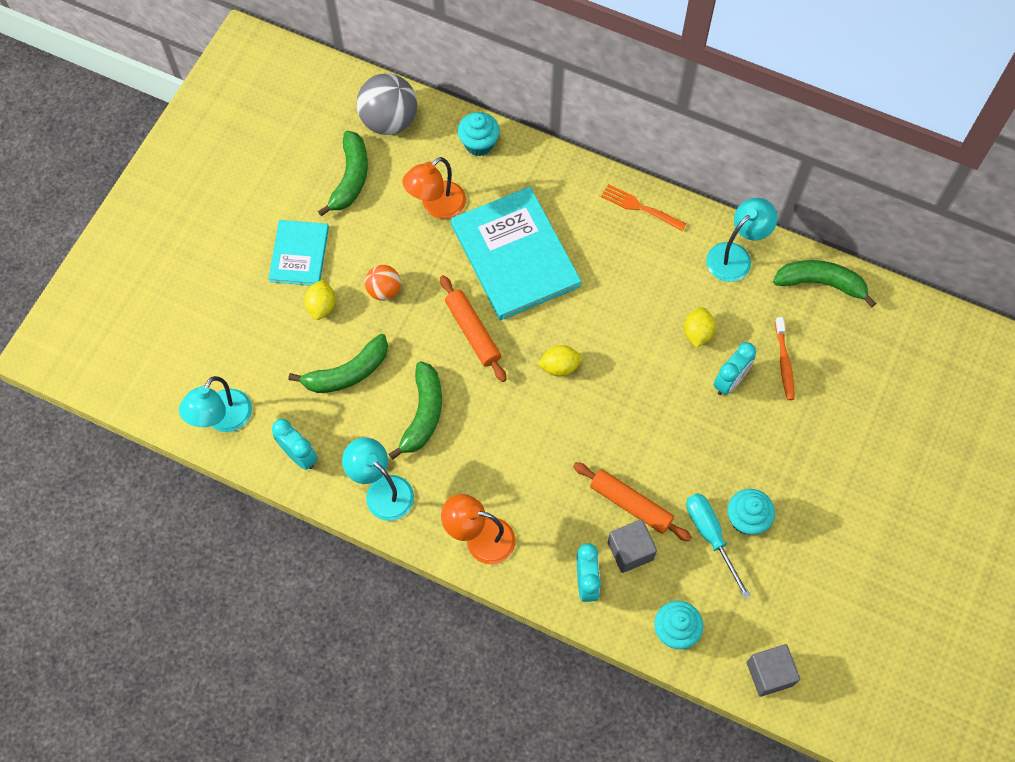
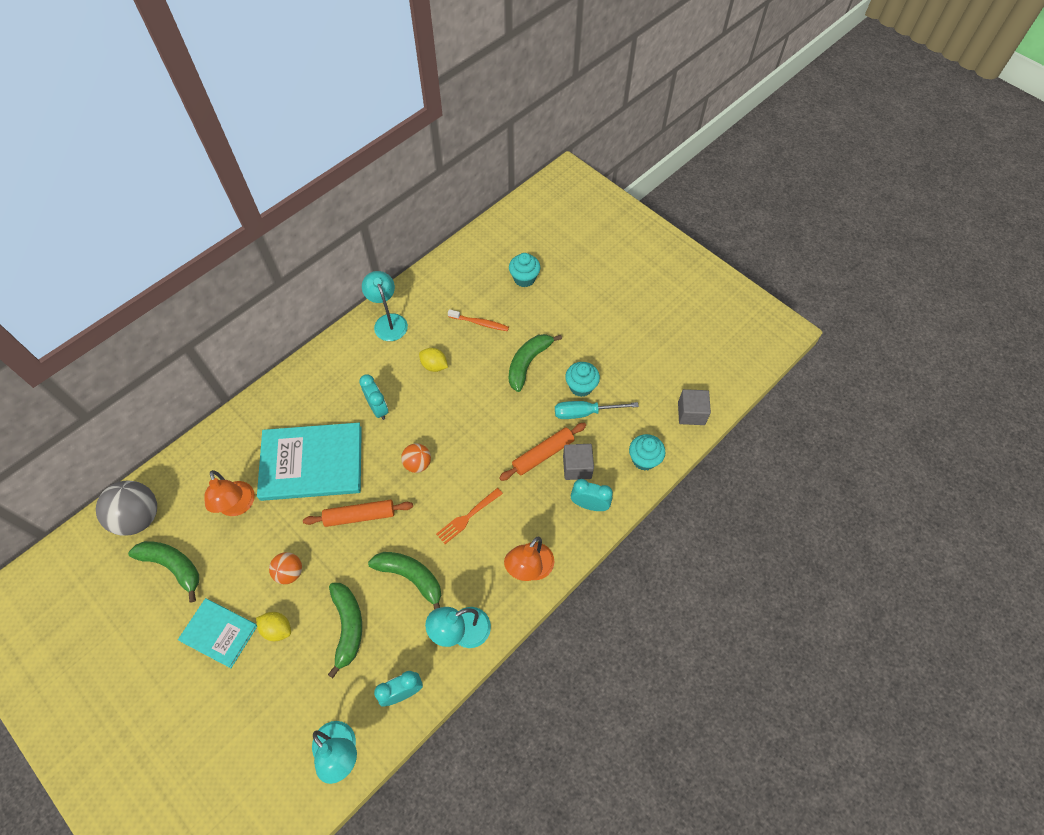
camera: 70 degrees left, 5 degrees down
(479, 144) = (202, 456): turquoise cupcake -> turquoise cupcake (524, 278)
(559, 366) = (417, 464): yellow lemon -> orange ball
(640, 207) = (319, 365): orange fork -> orange fork (468, 516)
(730, 381) = (479, 359): turquoise clock -> turquoise clock (378, 408)
(821, 283) = (434, 281): green banana -> green banana (528, 363)

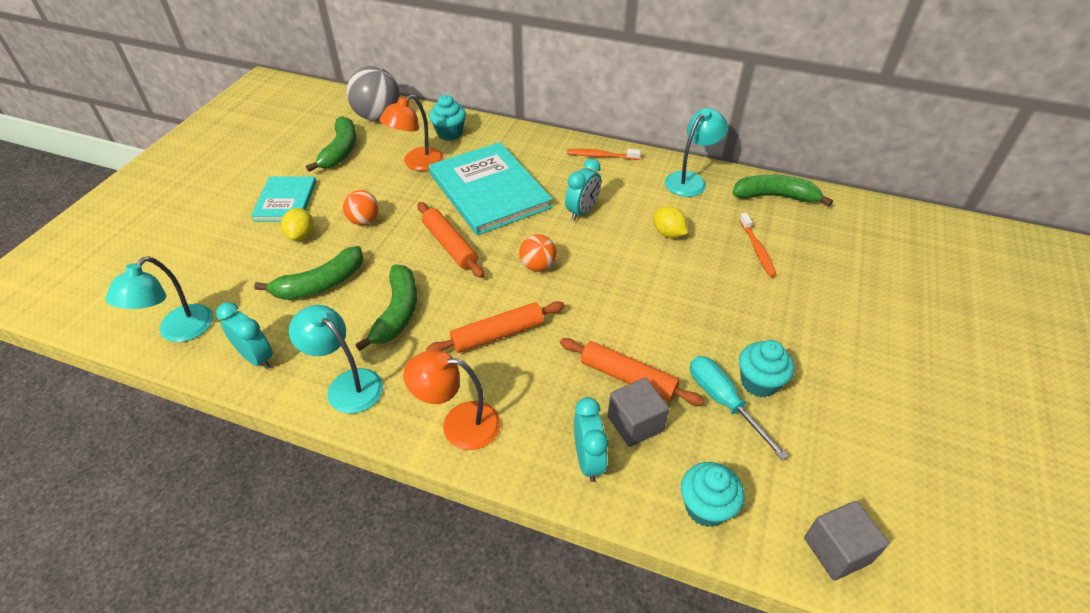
camera: 65 degrees right, 15 degrees down
(321, 364) = (601, 156): none -> orange toothbrush
(434, 365) = (668, 233): yellow lemon -> yellow lemon turned 45 degrees counterclockwise
(468, 516) = (497, 334): orange fork -> orange rolling pin
(524, 278) = (858, 265): turquoise cupcake -> turquoise cupcake (449, 133)
(528, 363) = (744, 314): green banana -> green banana (775, 196)

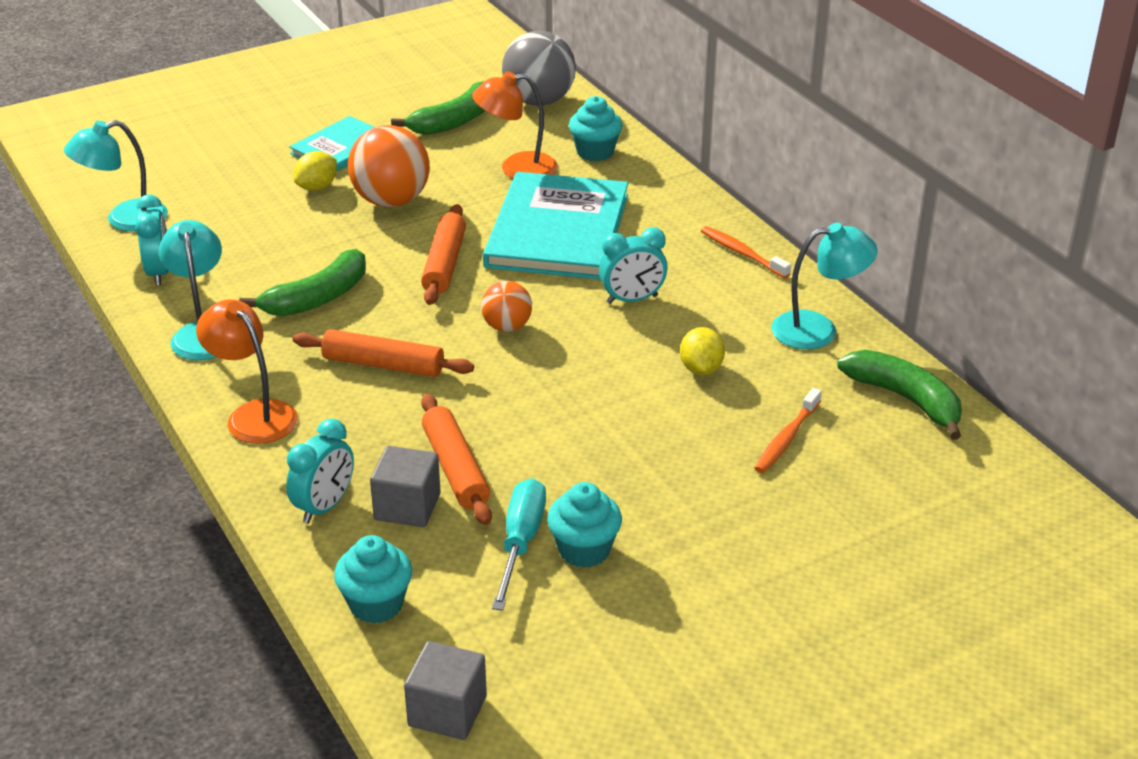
camera: 40 degrees right, 10 degrees down
(320, 284) = (281, 239): green banana -> none
(364, 221) = (391, 201): orange ball -> orange ball, size x1.77

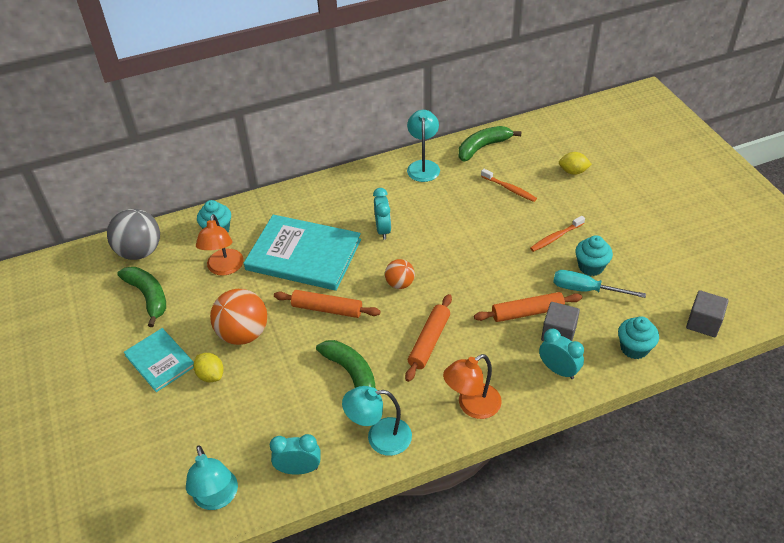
camera: 80 degrees left, 10 degrees up
(701, 369) = (450, 211): yellow lemon -> yellow lemon (573, 171)
(742, 253) = (348, 183): orange toothbrush -> orange toothbrush (556, 237)

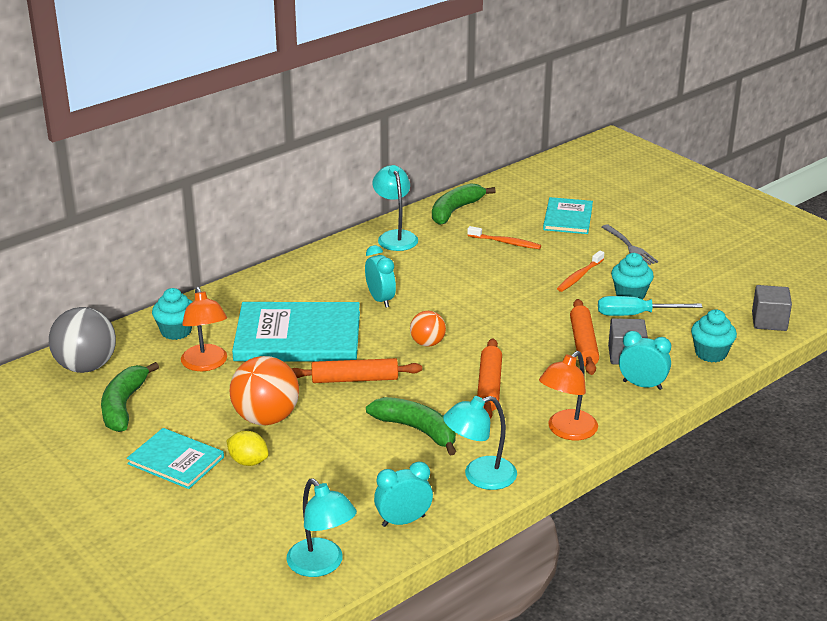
camera: 20 degrees left, 15 degrees down
(148, 297) = (124, 406): green banana -> green banana turned 120 degrees counterclockwise
(527, 312) = (583, 344): orange rolling pin -> orange rolling pin turned 60 degrees counterclockwise
(573, 171) = (568, 218): yellow lemon -> turquoise book
(613, 213) = (629, 247): none -> grey fork

